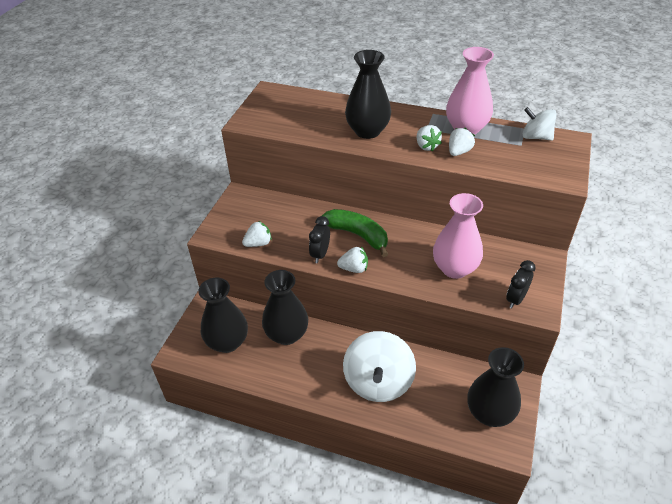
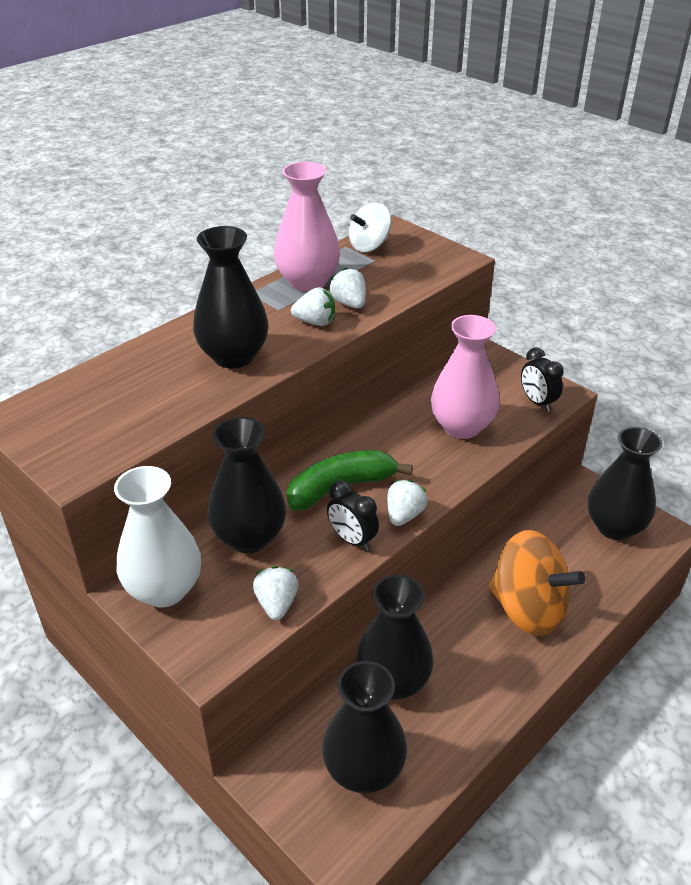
camera: 65 degrees left, 5 degrees down
(246, 203) = (164, 589): none -> white vase
(297, 216) = (249, 537): none -> black vase
(378, 382) = (528, 608): white spinning top -> orange spinning top

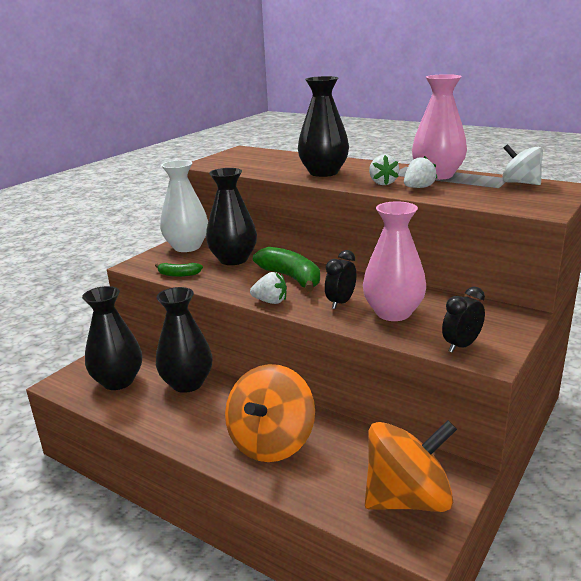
camera: 80 degrees right, 15 degrees down
(277, 604) = (178, 274): white strawberry -> green banana
(352, 539) = (239, 288): black clock -> black clock (341, 303)
(614, 527) = (407, 498): black vase -> orange spinning top

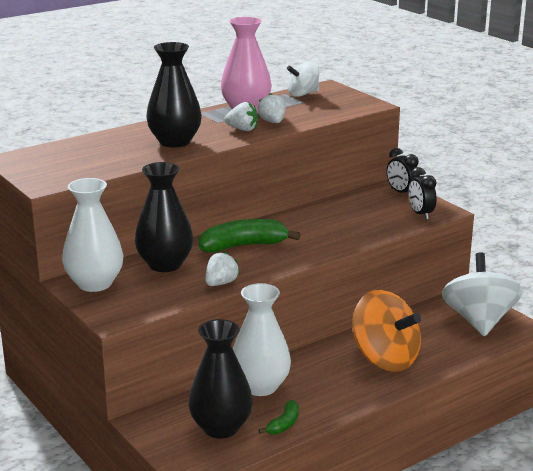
camera: 70 degrees left, 0 degrees up
(178, 274) = (173, 297): green banana -> green banana (284, 424)
(187, 383) = (260, 386): black vase -> white vase
(270, 301) = (286, 263): white strawberry -> white strawberry (221, 283)
(341, 303) = (316, 237): black clock -> black clock (401, 192)
(393, 313) = (352, 222): pink vase -> none
(407, 498) = (479, 321): orange spinning top -> white spinning top

